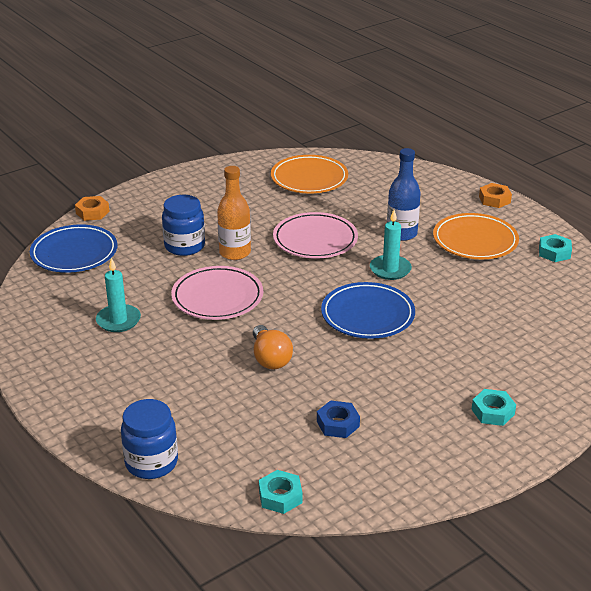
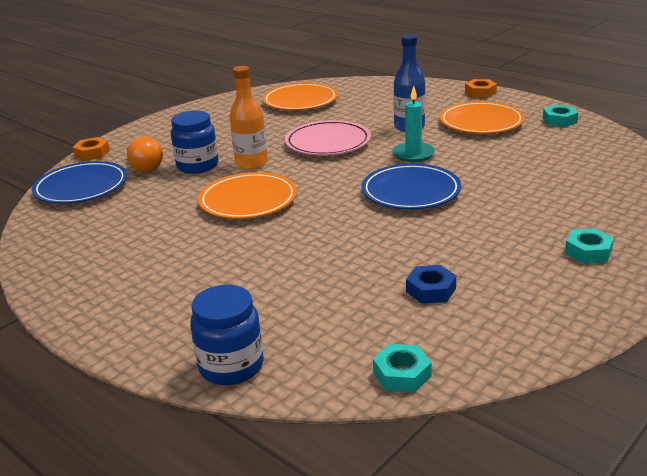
camera: 10 degrees left, 5 degrees down
(118, 320) = (147, 236): turquoise candle -> none
(217, 297) = (248, 201): pink plate -> orange plate
(270, 358) = (327, 243): orange light bulb -> orange light bulb (144, 167)

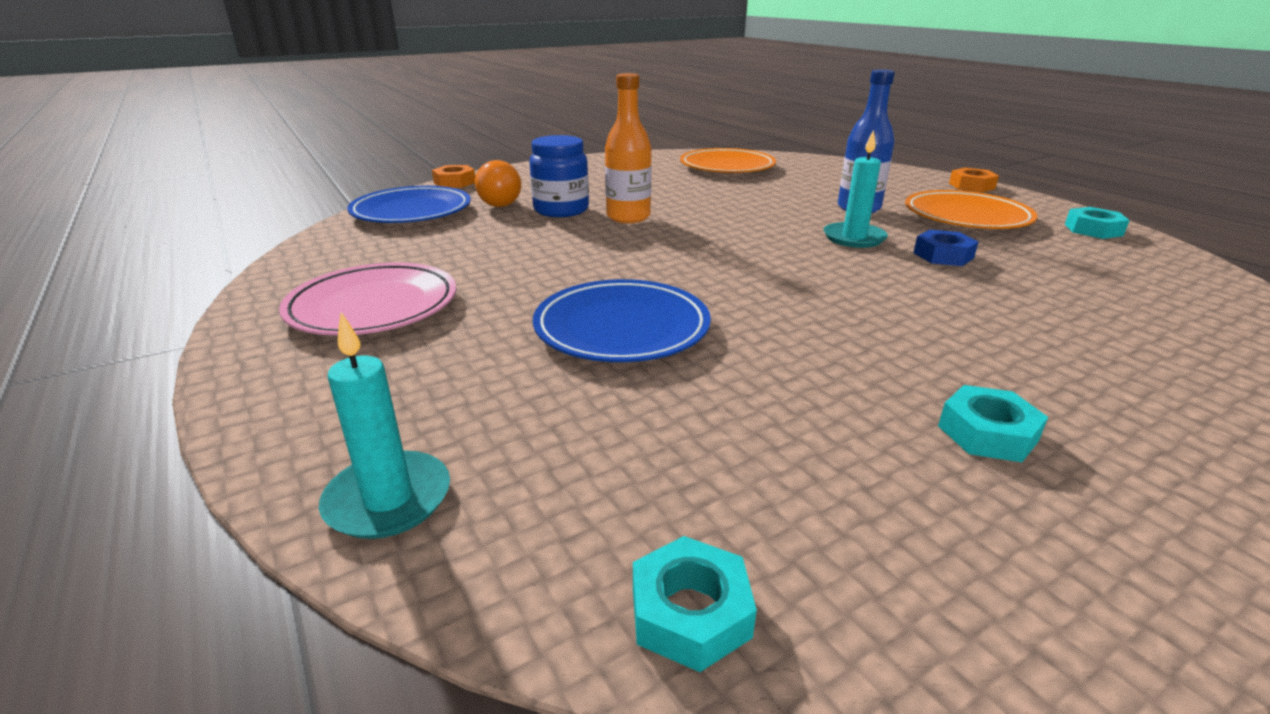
camera: 15 degrees right, 0 degrees up
(231, 366) = (388, 499): blue jar -> turquoise candle
(248, 201) = (595, 256): orange plate -> none
(328, 143) = (739, 210): pink plate -> pink plate (373, 306)
(411, 192) = (833, 282): blue plate -> blue plate (621, 328)
(431, 290) = (816, 440): blue nut -> blue nut (943, 255)
(588, 251) = (1153, 434): turquoise nut -> turquoise nut (987, 433)

